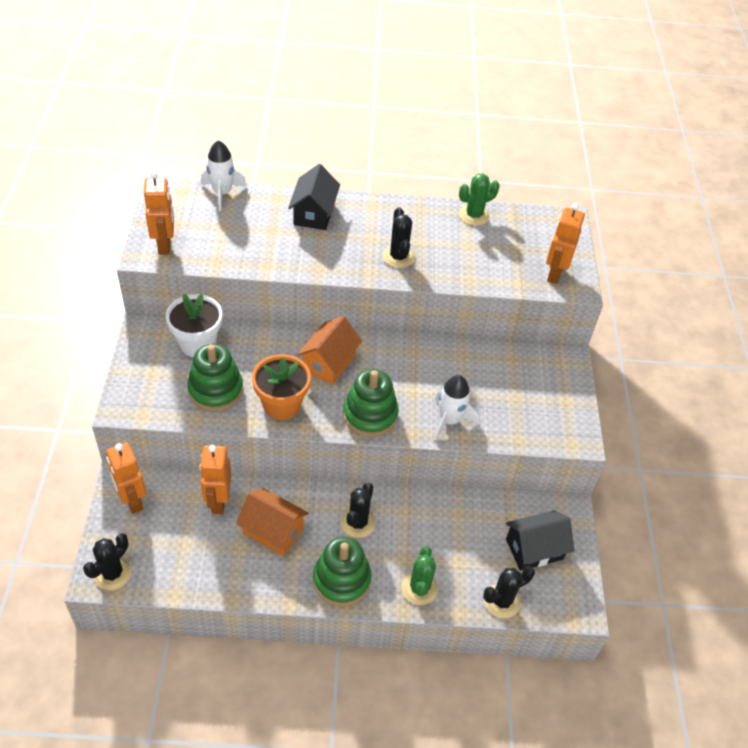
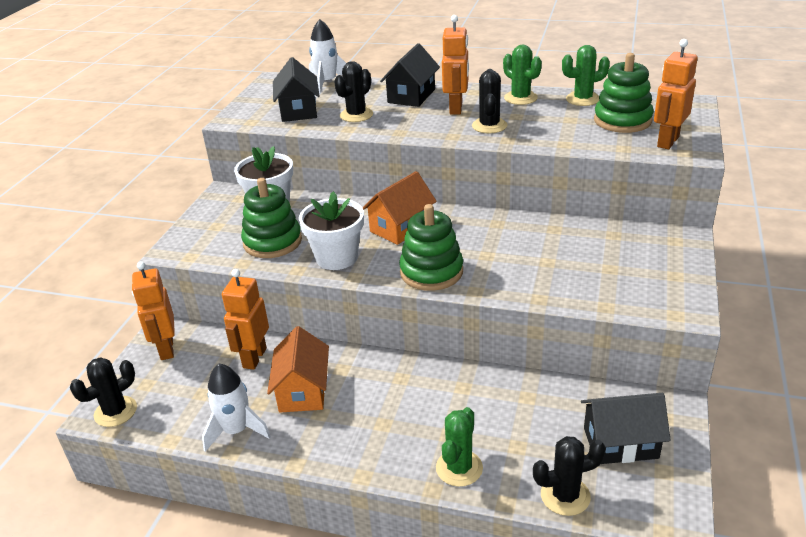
camera: 20 degrees right, 15 degrees down
(165, 245) = (255, 114): orange robot -> orange robot (456, 108)
(208, 239) = (298, 110): none -> black house
(273, 531) = (303, 390): orange house -> orange house turned 45 degrees clockwise
(282, 405) = (336, 257): orange flower pot -> white flower pot
(341, 580) = (365, 447): green stacking toy -> green stacking toy (622, 120)
(358, 523) = (402, 393): black cactus -> black cactus (356, 115)
(418, 215) = (520, 98): none -> green cactus
(449, 420) = (524, 283): white rocket -> white rocket (236, 430)

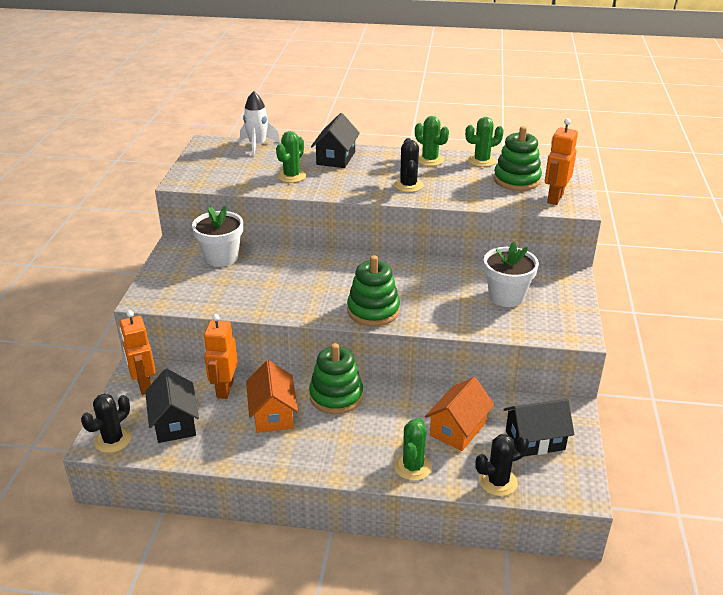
camera: 10 degrees left, 0 degrees up
(236, 430) = (223, 449): white rocket -> none
(272, 242) = (231, 289): green stacking toy -> green stacking toy (336, 396)
(298, 110) = (239, 172): black house -> black house (174, 423)
(336, 257) = (290, 301): white flower pot -> white flower pot (506, 296)
(356, 115) = (292, 176): black cactus -> green cactus
(400, 227) = (339, 273): orange house -> orange house (457, 429)
(456, 108) = (377, 170): orange robot -> none

